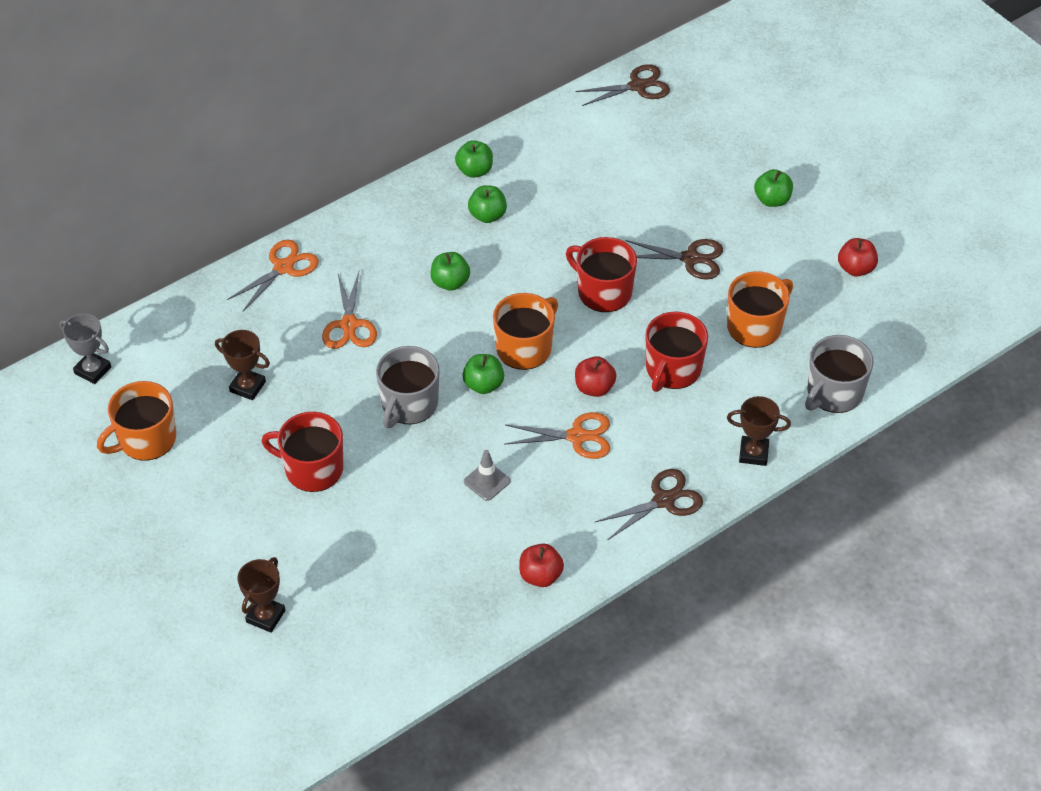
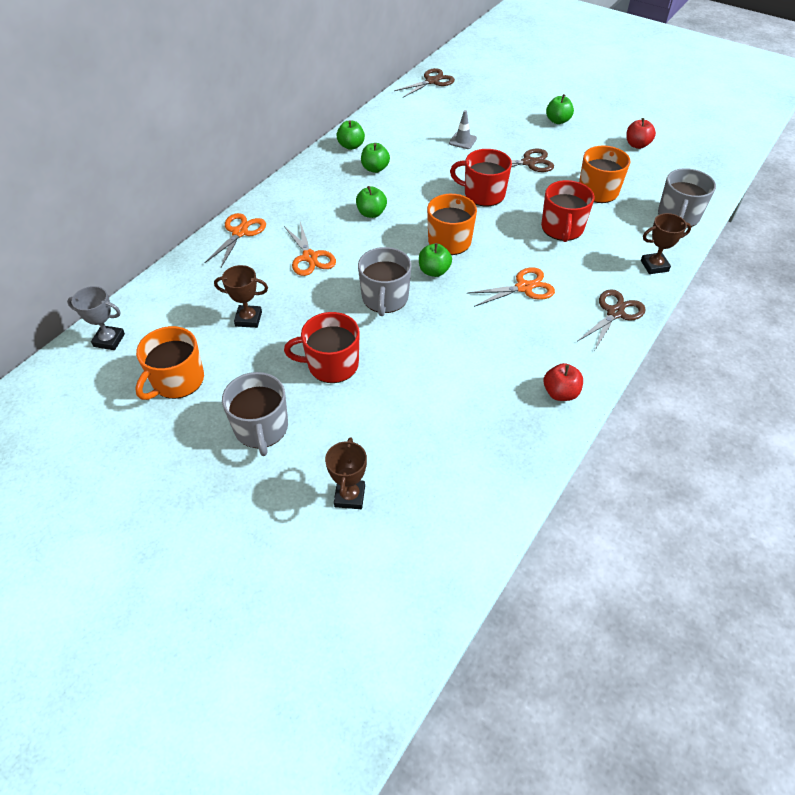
camera: 20 degrees left, 0 degrees up
(210, 519) = (261, 428): none -> grey mug
(487, 481) = (476, 336): grey traffic cone -> grey traffic cone (462, 141)
(594, 388) = (515, 253): red apple -> none

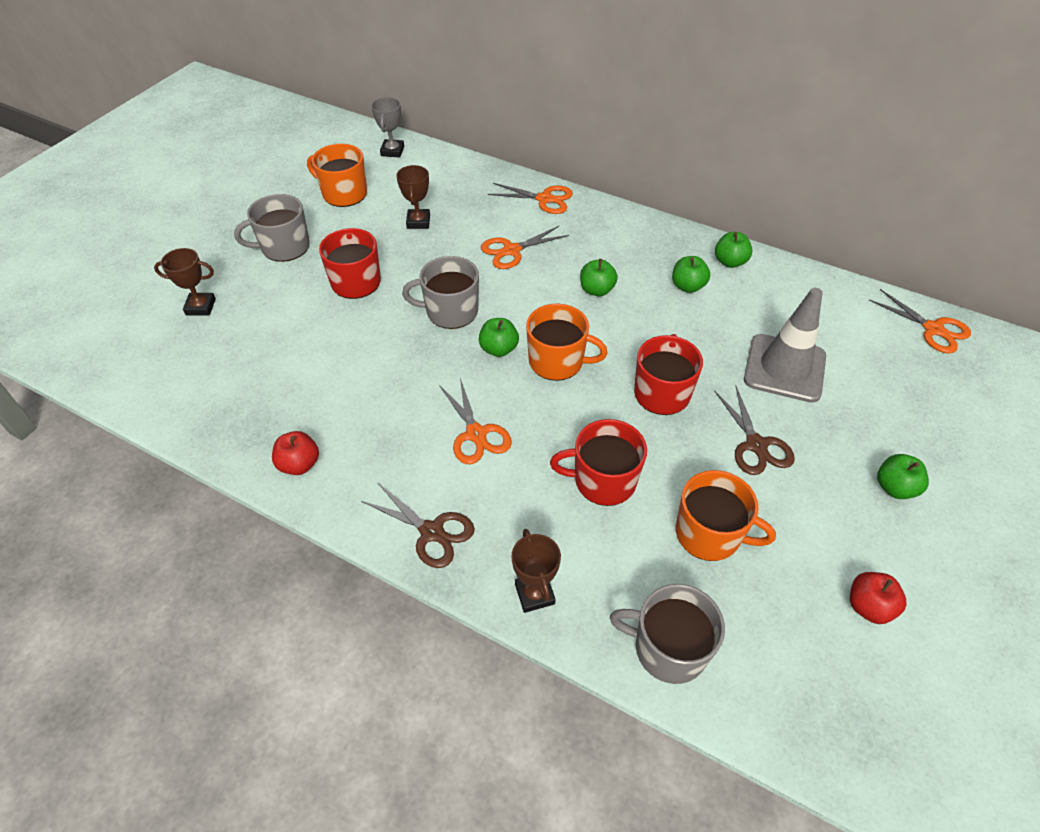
camera: 85 degrees right, 0 degrees up
(432, 81) = (933, 329): brown scissors -> orange scissors
(462, 141) = (784, 368): grey traffic cone -> grey traffic cone, size x2.19

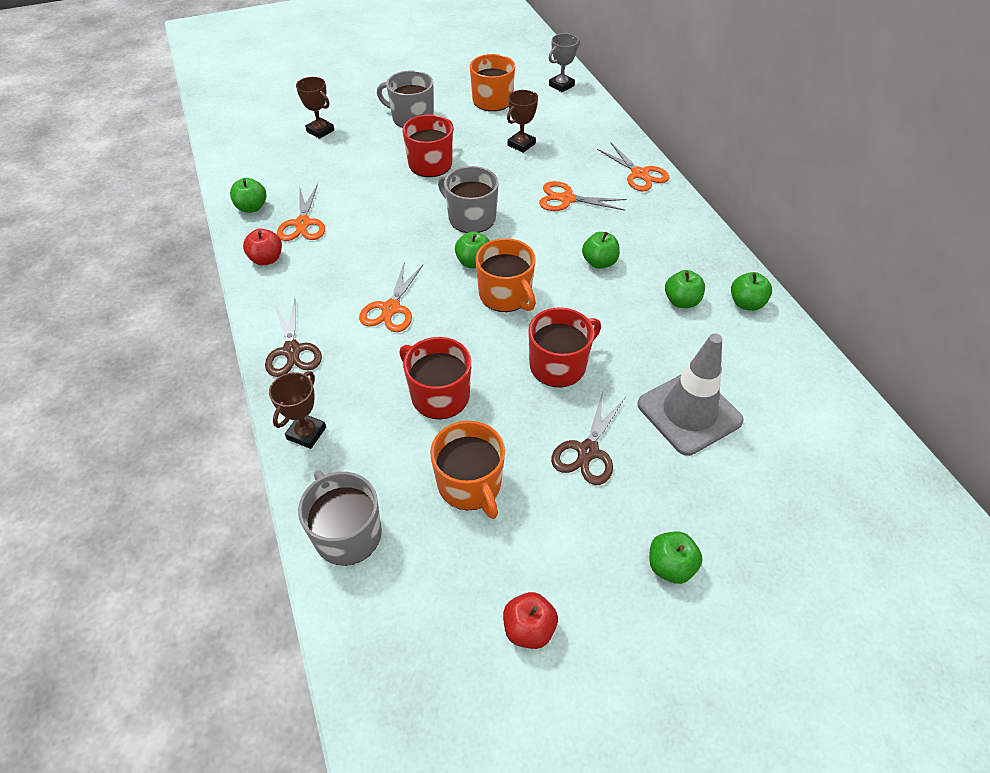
camera: 40 degrees right, 0 degrees up
(219, 424) = (252, 207): none -> green apple
(933, 329) = (889, 474): orange scissors -> orange scissors (303, 223)

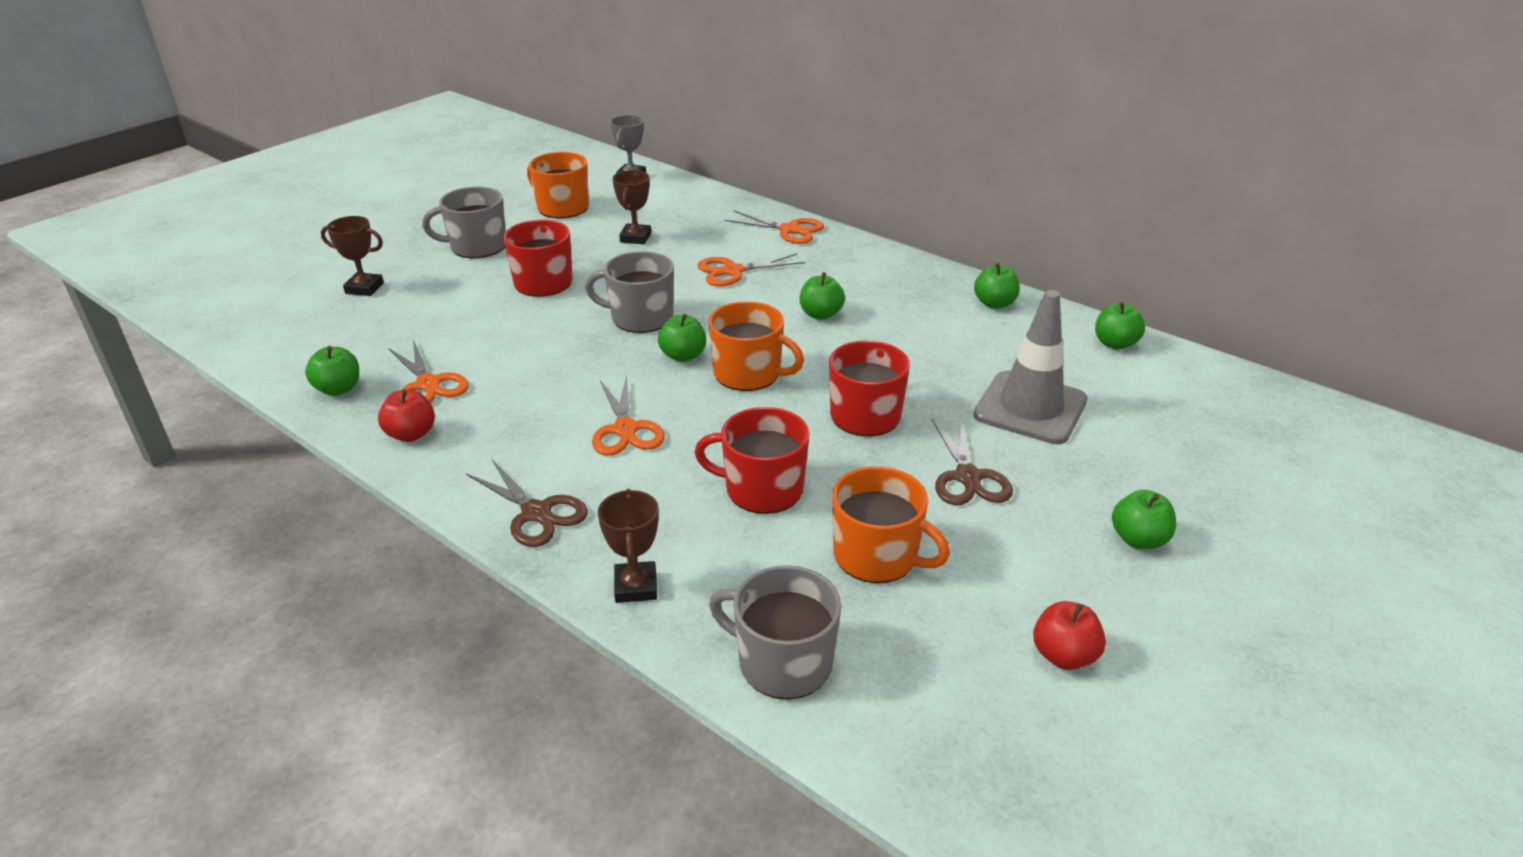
camera: 30 degrees left, 15 degrees down
(681, 301) = (933, 321): green apple -> green apple (1115, 344)

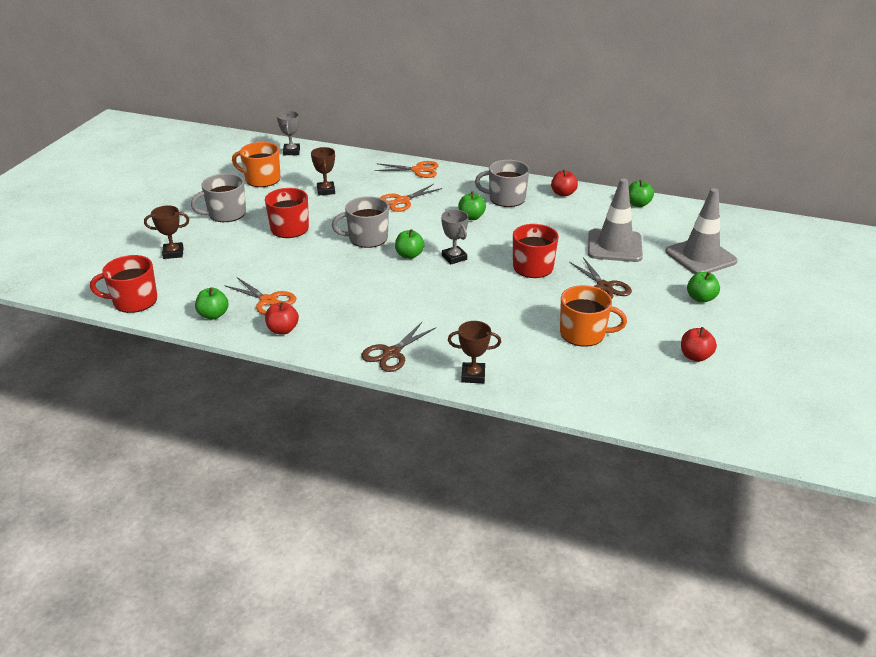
camera: 20 degrees left, 0 degrees up
(536, 513) = (391, 353): brown scissors -> brown scissors turned 105 degrees clockwise
(625, 429) = (407, 301): orange scissors -> none
(636, 586) = (473, 375): brown trophy -> brown trophy turned 60 degrees counterclockwise
(749, 374) = (454, 257): orange mug -> grey trophy
(762, 489) = (504, 315): red mug -> red mug (134, 301)
(782, 662) = (570, 390): grey mug -> grey mug (506, 198)
(994, 304) = (563, 193): green apple -> red apple
(1181, 459) = (700, 256): none -> grey traffic cone

